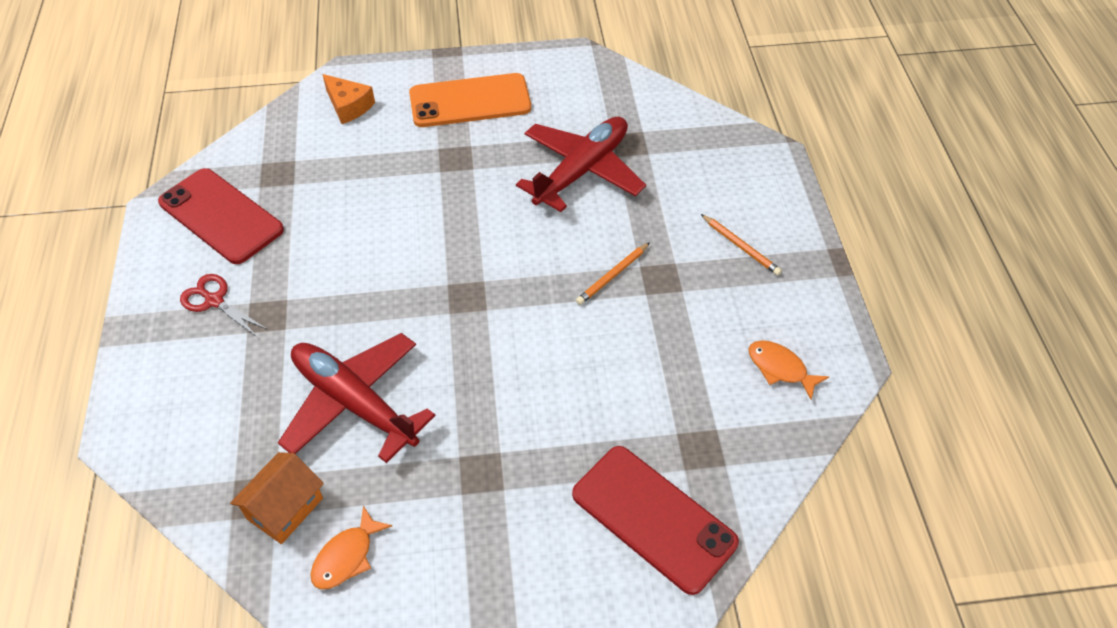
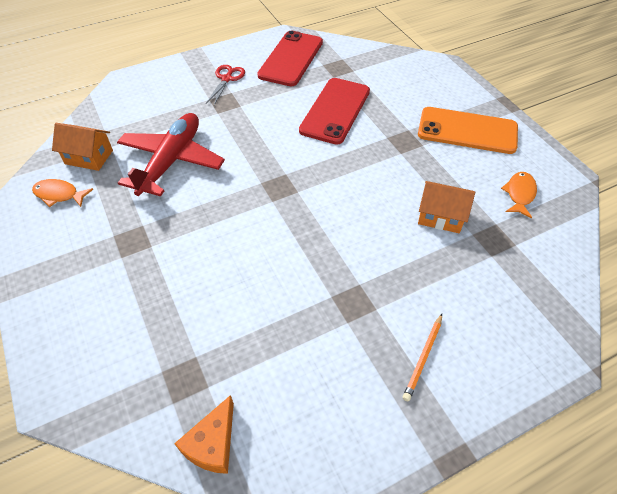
camera: 70 degrees right, 0 degrees up
(348, 106) = (416, 76): orange cheese -> orange cheese (212, 444)
(470, 101) = (467, 131): orange phone -> orange phone turned 45 degrees counterclockwise
(582, 171) = (440, 216): red plane -> orange house
(612, 275) = (340, 268): orange pencil -> none
(653, 518) = (111, 360): red phone -> red phone (335, 111)
(780, 368) = (291, 427): orange fish -> orange fish (519, 194)

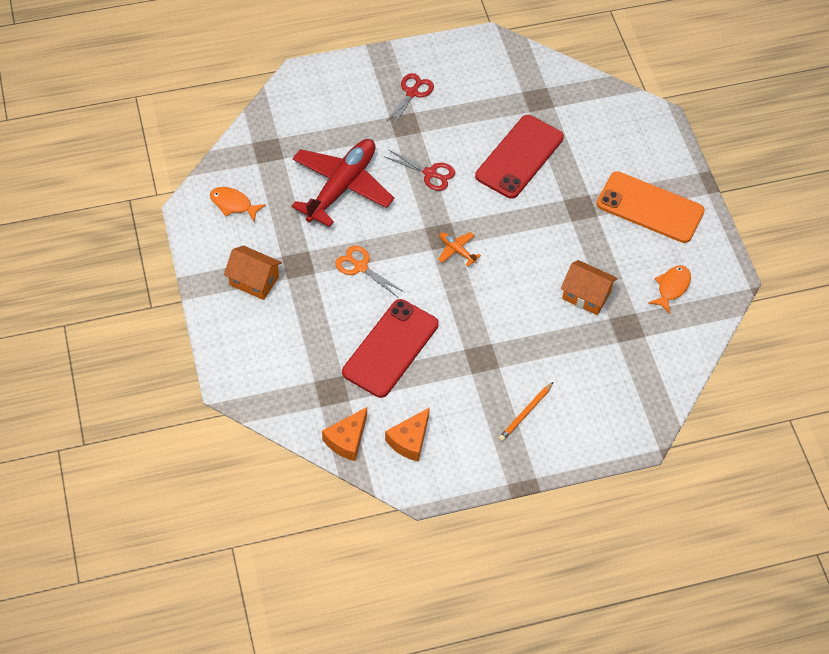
camera: 10 degrees right, 5 degrees up
(89, 157) = (262, 167): orange house -> orange house (254, 281)
(200, 231) = (360, 267): none -> orange scissors
(256, 136) = (430, 173): none -> red scissors
(291, 59) = (489, 77): red phone -> red phone (390, 348)
(293, 426) = (409, 440): none -> orange cheese
(298, 198) = (457, 250): none -> orange plane

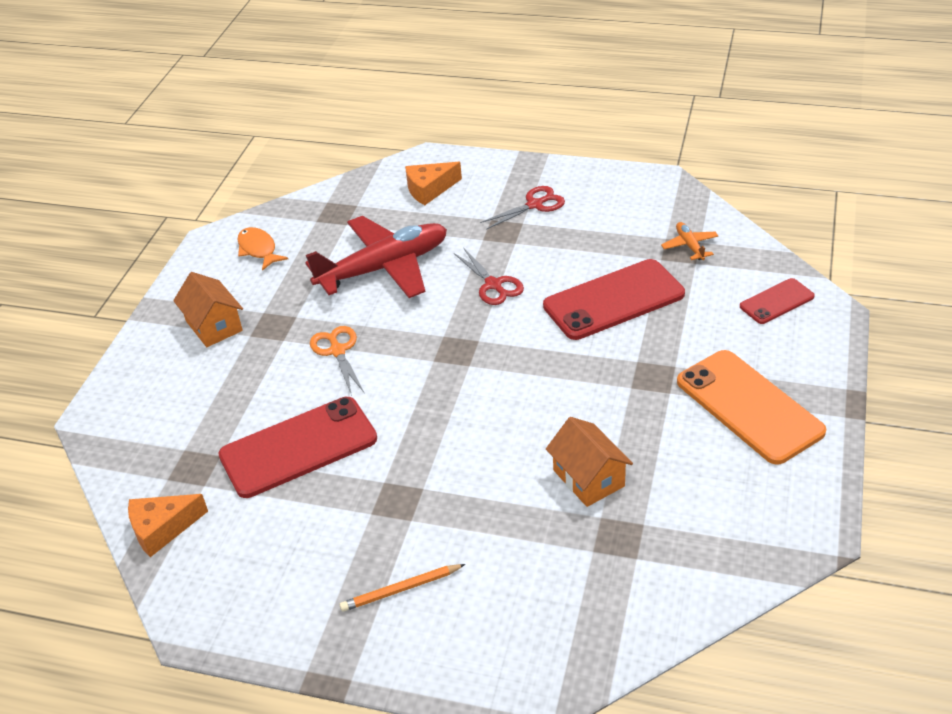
camera: 35 degrees right, 15 degrees down
(409, 440) = (232, 560): orange cheese -> orange cheese (429, 189)
(457, 250) = (462, 371): orange plane -> orange plane (689, 246)
(623, 120) = (776, 301): none -> red phone
(672, 287) = (717, 511): orange fish -> none

